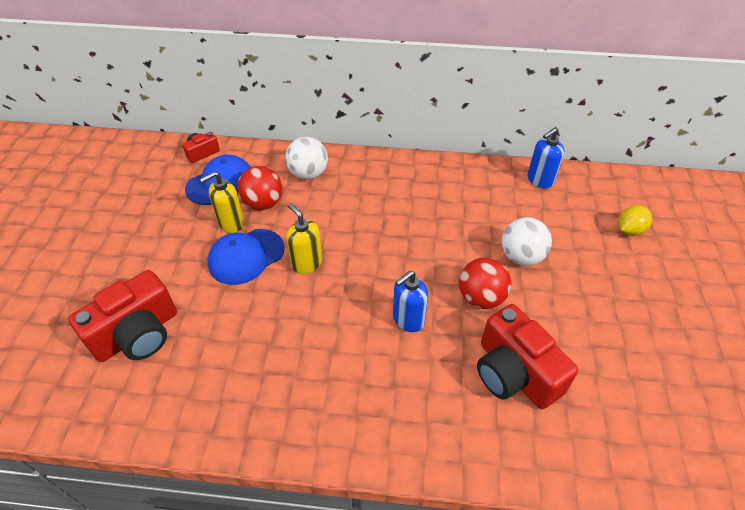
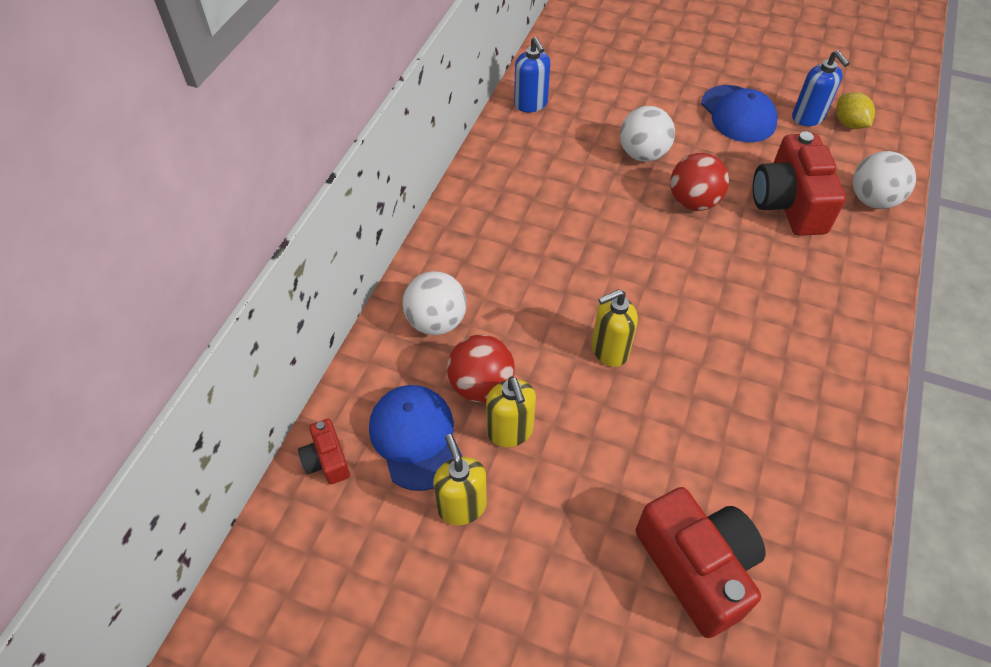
camera: 75 degrees left, 5 degrees up
(177, 212) = (462, 506): none -> yellow soap dispenser
(246, 256) = (581, 418): blue cap -> blue cap (738, 114)
(408, 319) = (713, 269): blue soap dispenser -> blue soap dispenser (808, 118)
(514, 373) = (788, 203): red camera -> red camera turned 105 degrees clockwise
(558, 453) = (872, 200): none -> white ball
(629, 230) = (625, 66): yellow lemon -> yellow lemon (849, 124)

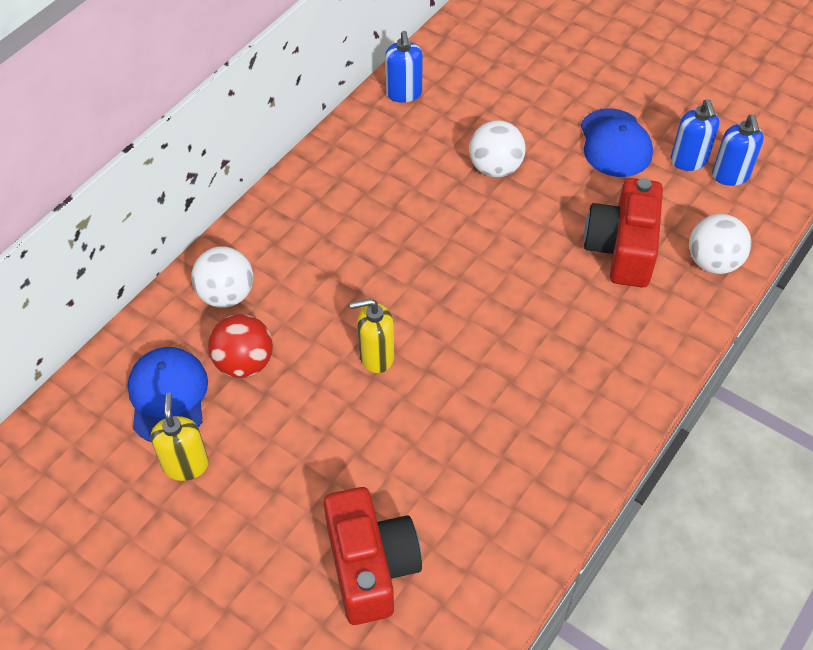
camera: 15 degrees right, 0 degrees up
(327, 460) = (84, 398): red camera -> none
(510, 431) = (254, 410): yellow soap dispenser -> none
(693, 202) = (524, 227): red ball -> none
(849, 124) = (730, 175): yellow lemon -> blue soap dispenser

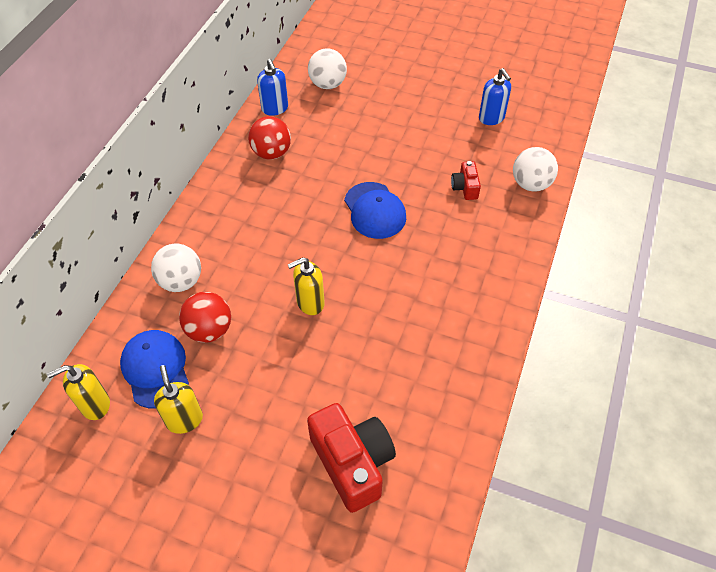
camera: 15 degrees left, 0 degrees up
(88, 422) = (95, 405): none -> yellow soap dispenser
(383, 152) = (271, 153): none -> red ball
(495, 168) = (357, 149): white ball -> white ball (328, 84)
(615, 143) = (437, 116): blue cap -> blue cap (375, 210)
(622, 248) = (465, 187): red camera -> red camera, size x0.49
(730, 175) = (523, 123): blue soap dispenser -> none

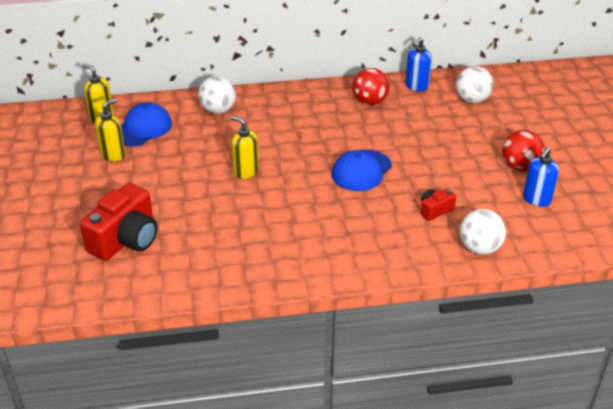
camera: 60 degrees right, 15 degrees down
(209, 330) = (188, 137): red ball -> red ball (520, 166)

